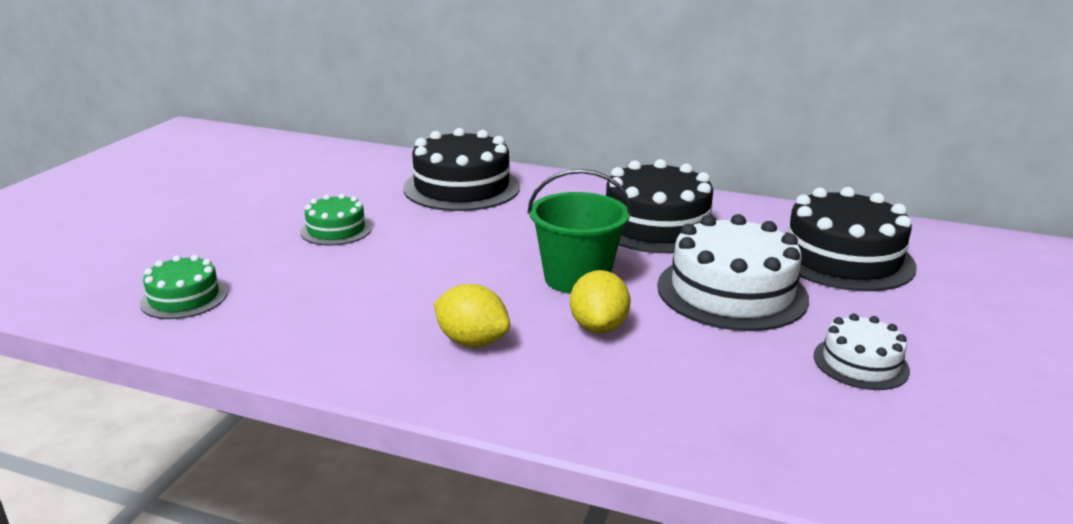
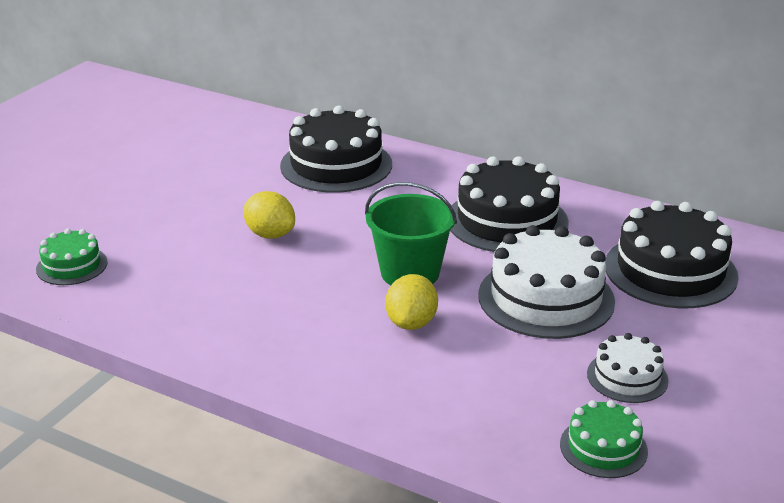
camera: 10 degrees right, 5 degrees up
(336, 230) = (210, 205): green cake -> green cake (603, 447)
(472, 342) = (299, 327): yellow lemon -> yellow lemon (270, 234)

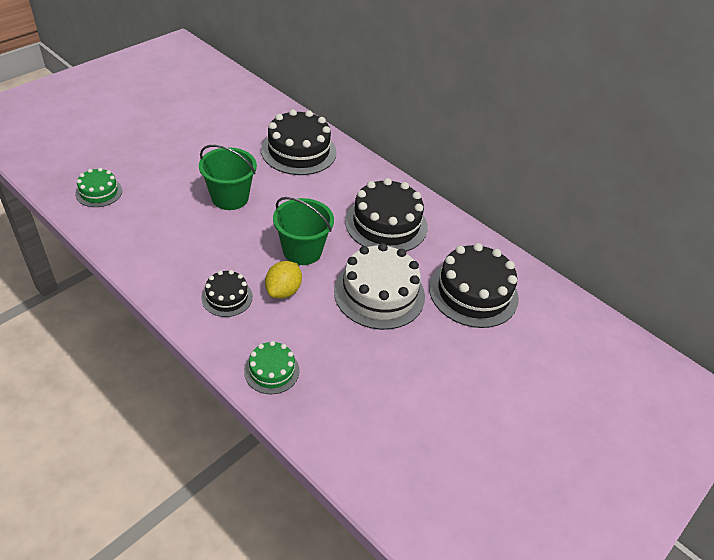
camera: 10 degrees right, 15 degrees up
(270, 234) = (230, 198): yellow lemon -> green bucket
(335, 347) = (227, 297): none -> black cake
(603, 447) = (354, 421): green cake -> green cake (272, 371)
(627, 377) = (399, 371): white cake -> none

